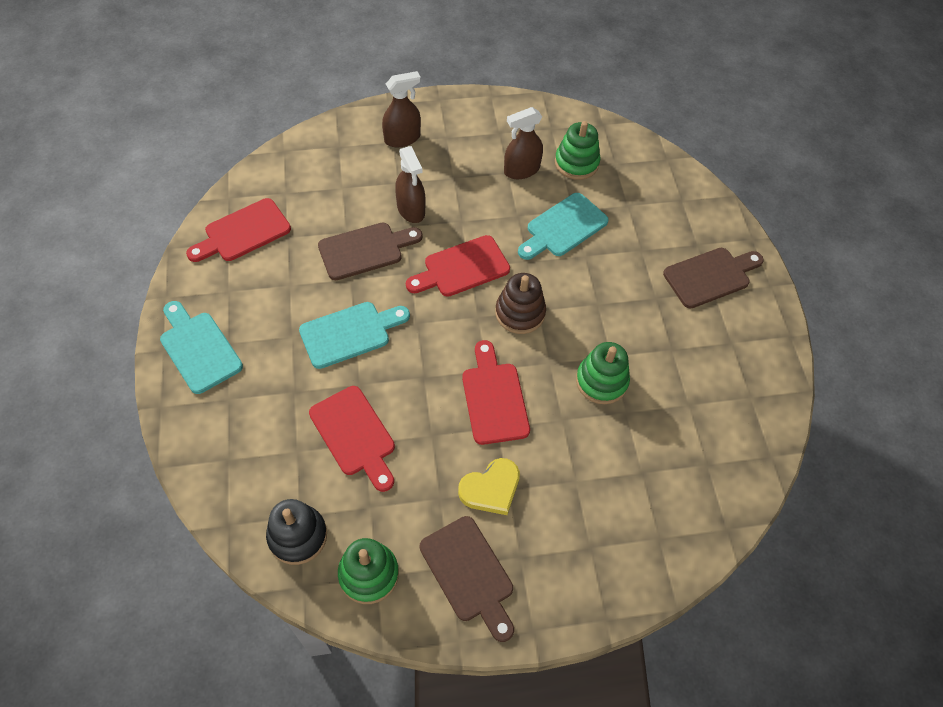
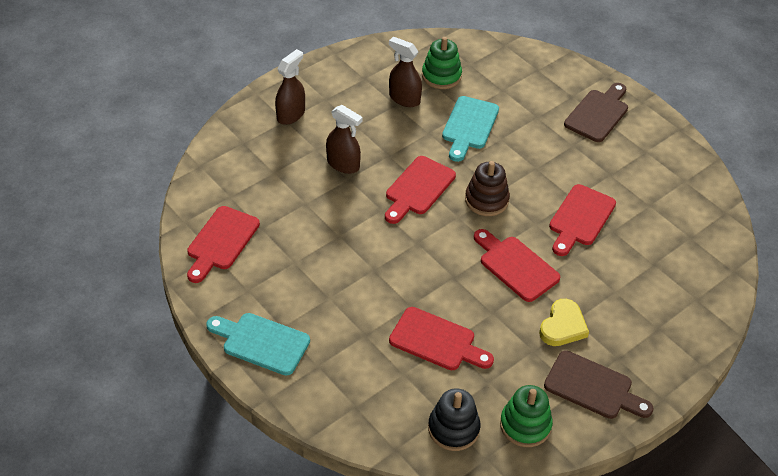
camera: 30 degrees left, 10 degrees down
(350, 333) = (372, 274): turquoise cutting board -> none
(365, 250) = (332, 209): brown cutting board -> none
(521, 170) = (404, 98): brown spray bottle -> brown spray bottle turned 90 degrees clockwise
(601, 381) = (580, 218): green stacking toy -> red cutting board

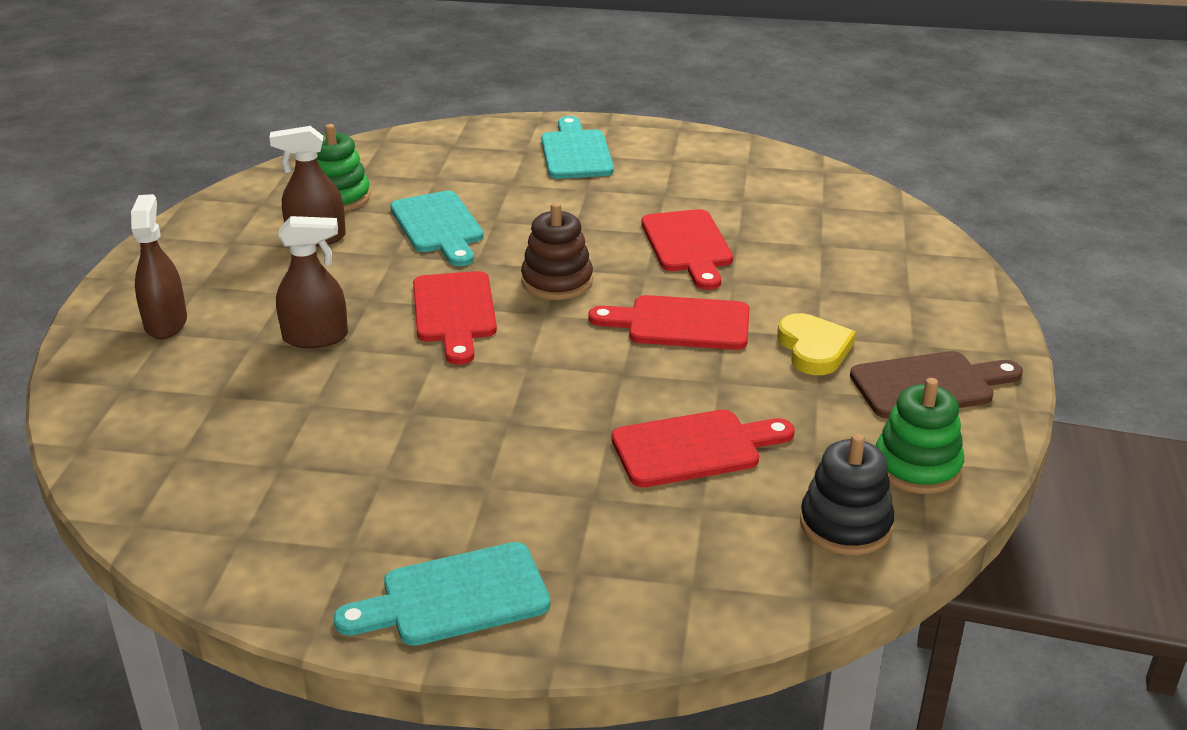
camera: 40 degrees left, 15 degrees down
(221, 242) = (231, 515): red cutting board -> none
(598, 113) = (575, 152): brown cutting board -> turquoise cutting board

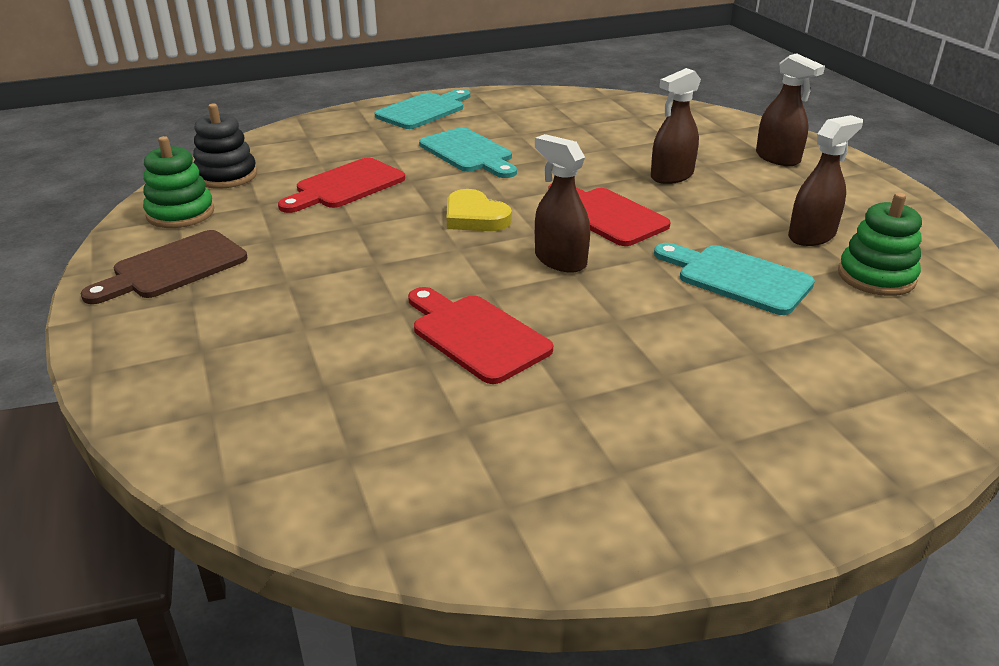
camera: 150 degrees right, 0 degrees up
(557, 281) = (560, 260): brown stacking toy -> brown spray bottle
(575, 152) = (759, 436): turquoise cutting board -> turquoise cutting board (469, 153)
(680, 324) = (418, 257): red cutting board -> none
(814, 349) = (286, 269): yellow heart -> yellow heart (474, 217)

